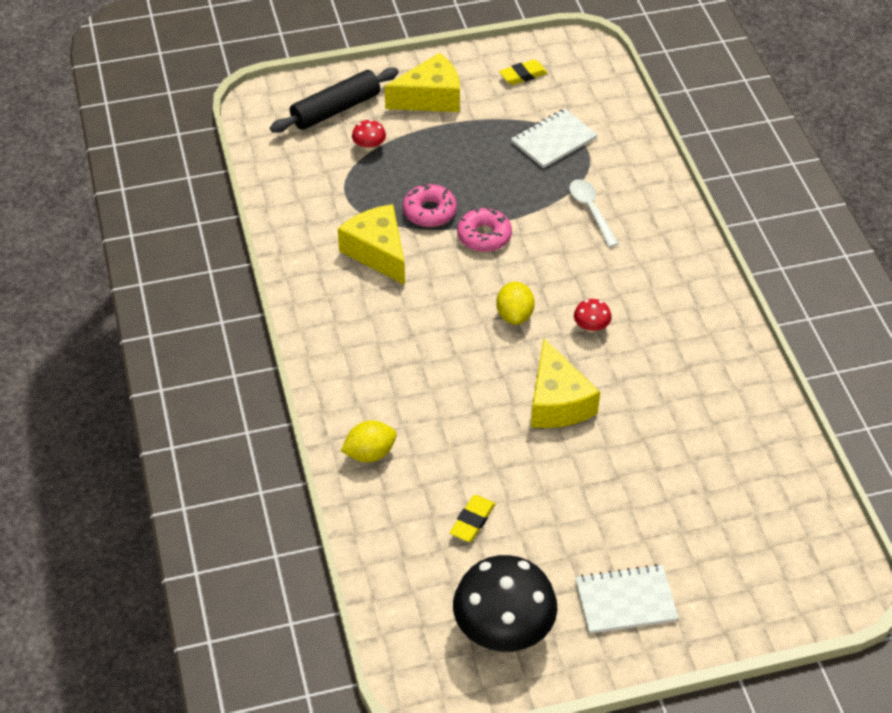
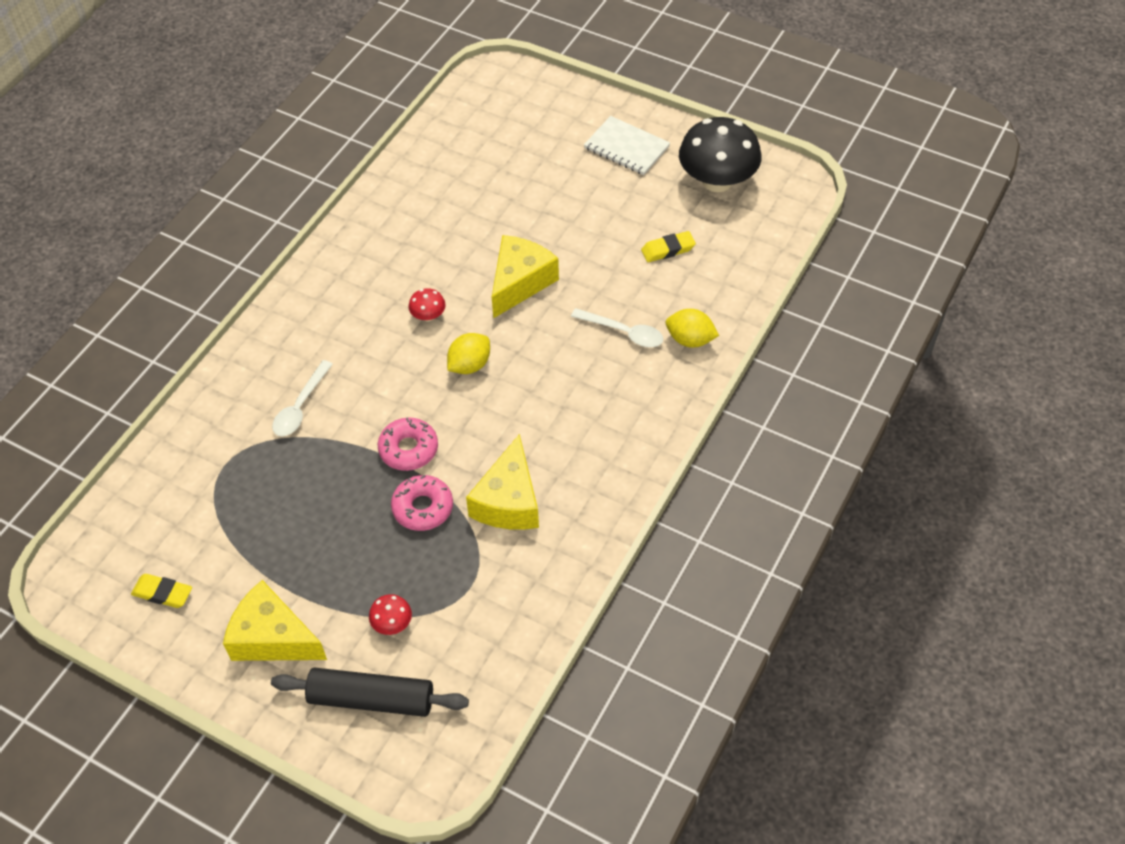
camera: 135 degrees left, 5 degrees up
(429, 421) = (623, 332): none -> white spoon
(553, 140) = (236, 497): white notebook -> none

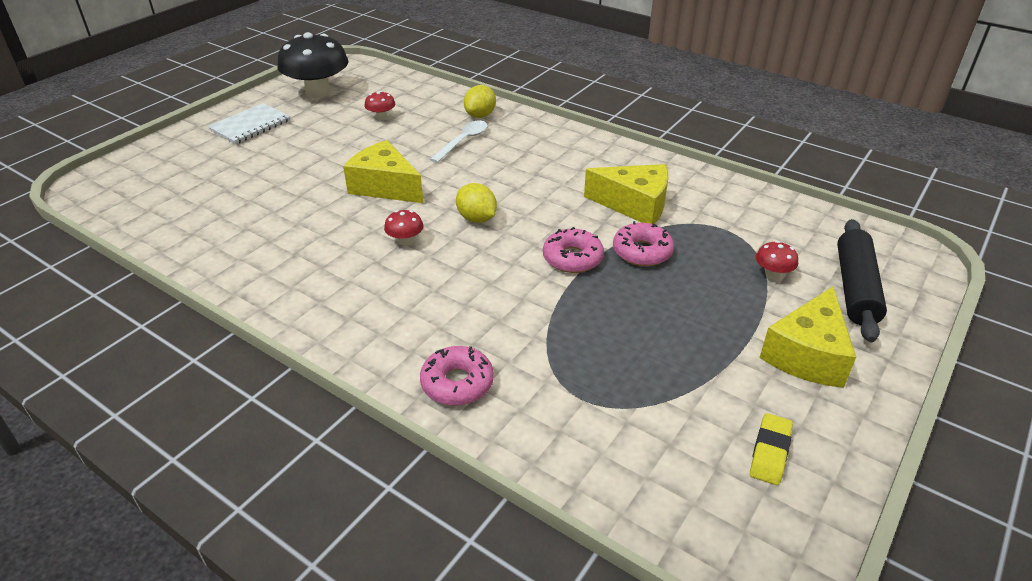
camera: 85 degrees left, 15 degrees down
(242, 382) = (457, 383): none -> pink donut
(300, 406) = (505, 333): white spoon -> none
(668, 249) = (381, 117): yellow eraser -> red mushroom

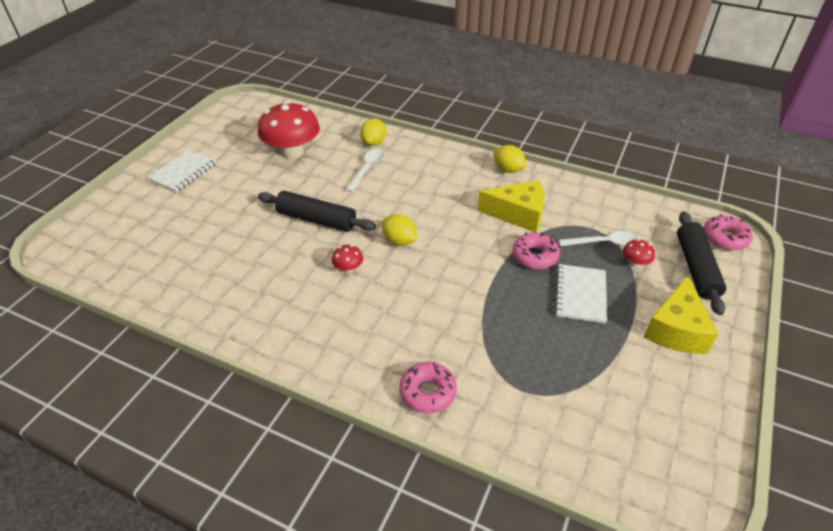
camera: 10 degrees left, 5 degrees up
(318, 92) = (231, 133): black mushroom -> none
(381, 117) = (292, 152): red mushroom -> red mushroom, size x2.36
(385, 187) = (316, 219): yellow cheese -> black rolling pin
(572, 258) = (484, 268): pink donut -> pink donut (724, 238)
(636, 157) = (508, 170): none -> yellow lemon
(689, 300) = (580, 294): none -> white notebook
(737, 247) = (603, 243): none -> white spoon
(770, 452) = (669, 415): yellow eraser -> none

